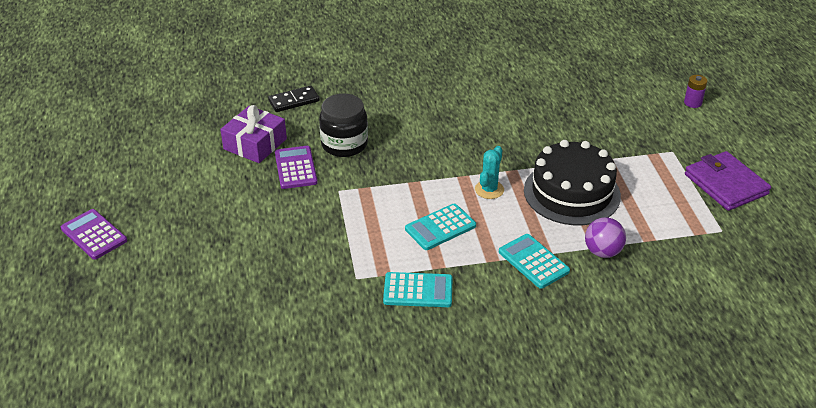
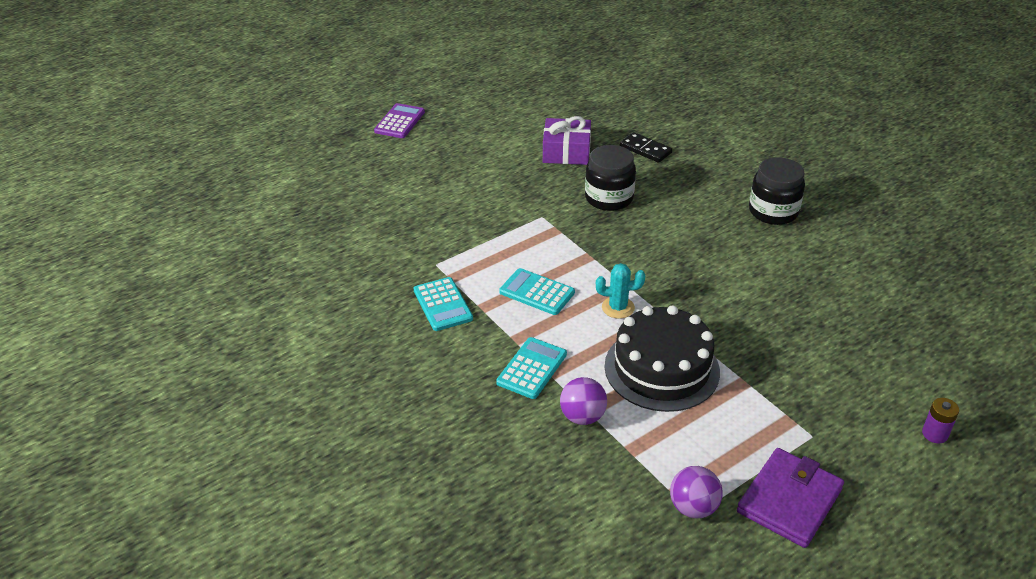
camera: 65 degrees right, 0 degrees up
(295, 168) = (552, 183): purple calculator -> none
(429, 72) = (773, 211): none -> black jar
(716, 229) = (693, 507): none -> purple ball

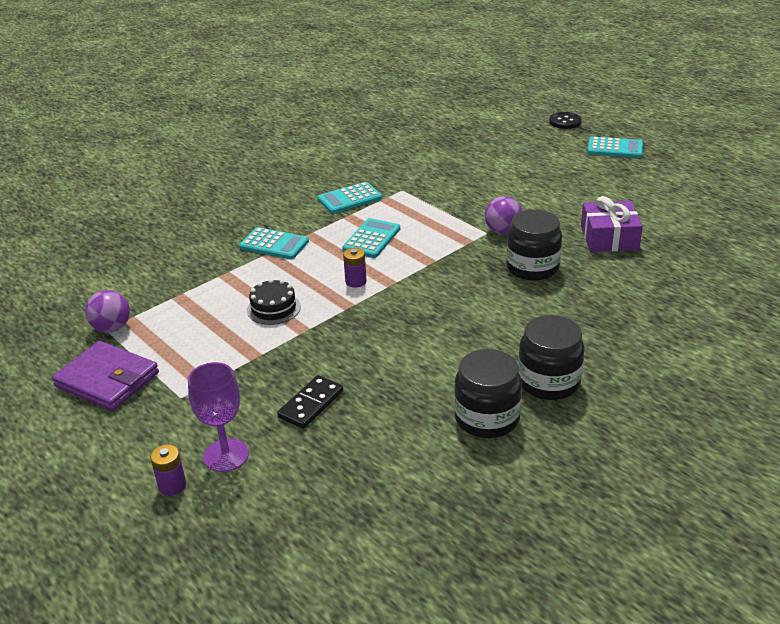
camera: 85 degrees right, 5 degrees down
(324, 140) = (565, 122): none -> black button
(399, 122) = (615, 148): purple calculator -> turquoise calculator
(582, 416) = (217, 271): purple ball -> purple ball (503, 231)
(618, 307) = (355, 281): turquoise cactus -> purple battery
(645, 149) = (640, 286): black domino -> black domino (311, 404)
(661, 368) = (273, 308): black cake -> black cake, size x0.50
(820, 247) = (487, 418): none -> black jar
(889, 399) = (226, 455): none -> purple goblet

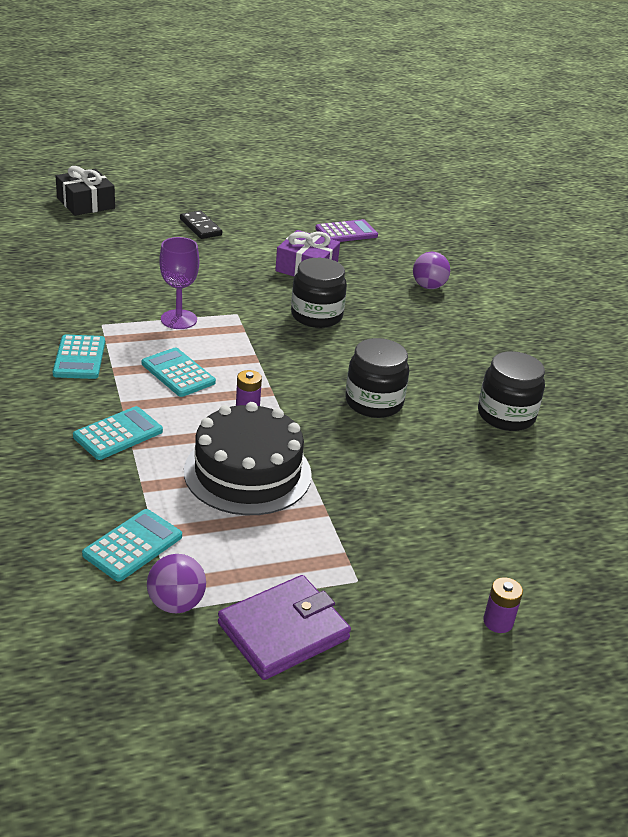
camera: 70 degrees left, 0 degrees up
(226, 455) = (472, 573): purple goblet -> purple goblet (179, 319)
(273, 308) = (247, 472): black cake -> black cake, size x1.99
(311, 404) = (428, 498): black domino -> black domino (200, 227)
(503, 231) = (243, 306): purple ball -> purple ball (428, 286)
(548, 382) = (479, 372): black jar -> black jar (374, 402)
(565, 122) = (86, 203): black button -> black gift
(615, 148) = (167, 206): turquoise calculator -> turquoise calculator (132, 545)
(711, 235) = (346, 232): none -> purple calculator

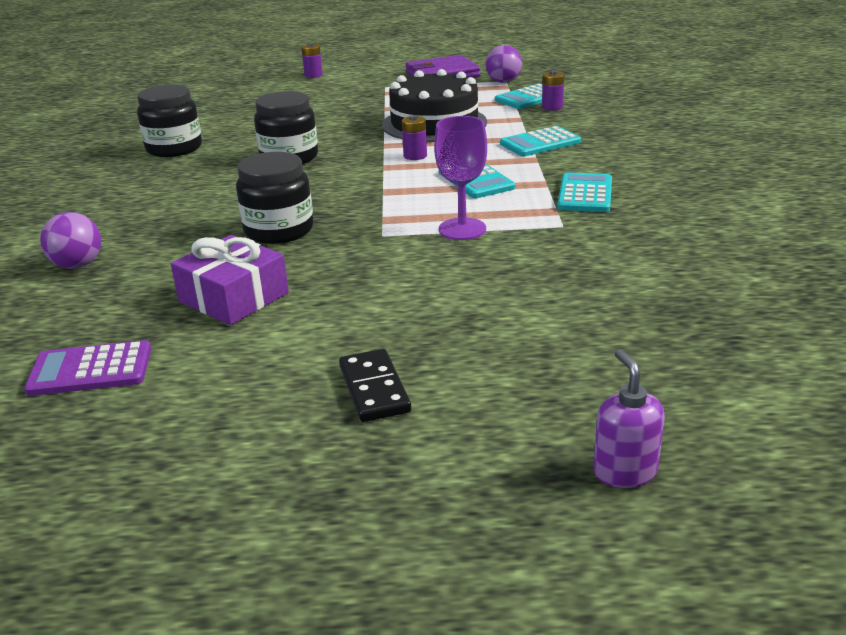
camera: 160 degrees left, 5 degrees down
(86, 203) = (624, 471): black gift -> purple soap dispenser
(101, 518) = (552, 107): none -> purple battery

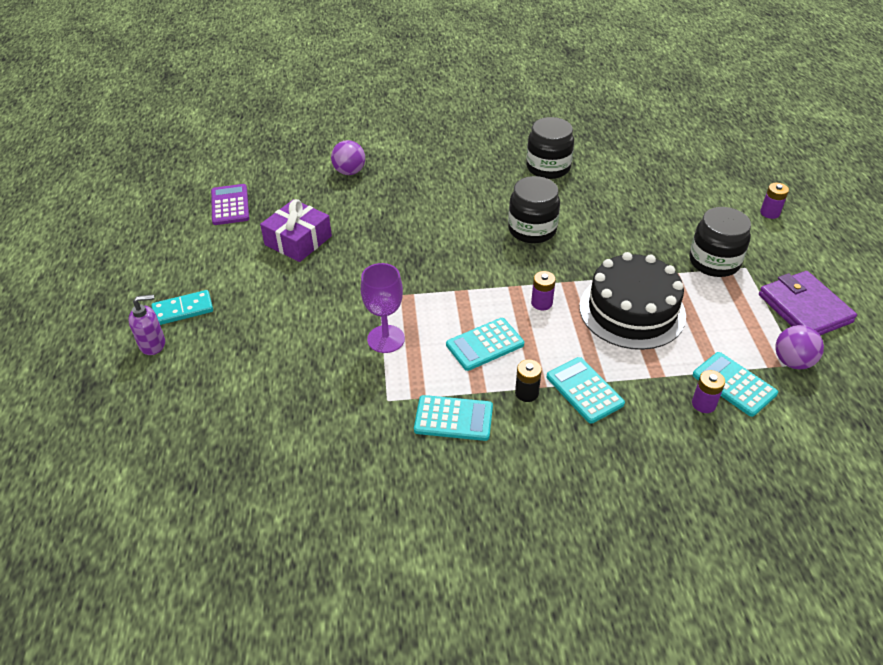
camera: 85 degrees right, 15 degrees up
(279, 230) = (391, 245): black jar -> black jar (714, 262)
(374, 389) = (183, 310): black domino -> turquoise domino
(545, 164) = (526, 393): none -> black battery
(624, 471) = (77, 413): purple soap dispenser -> purple soap dispenser (153, 344)

